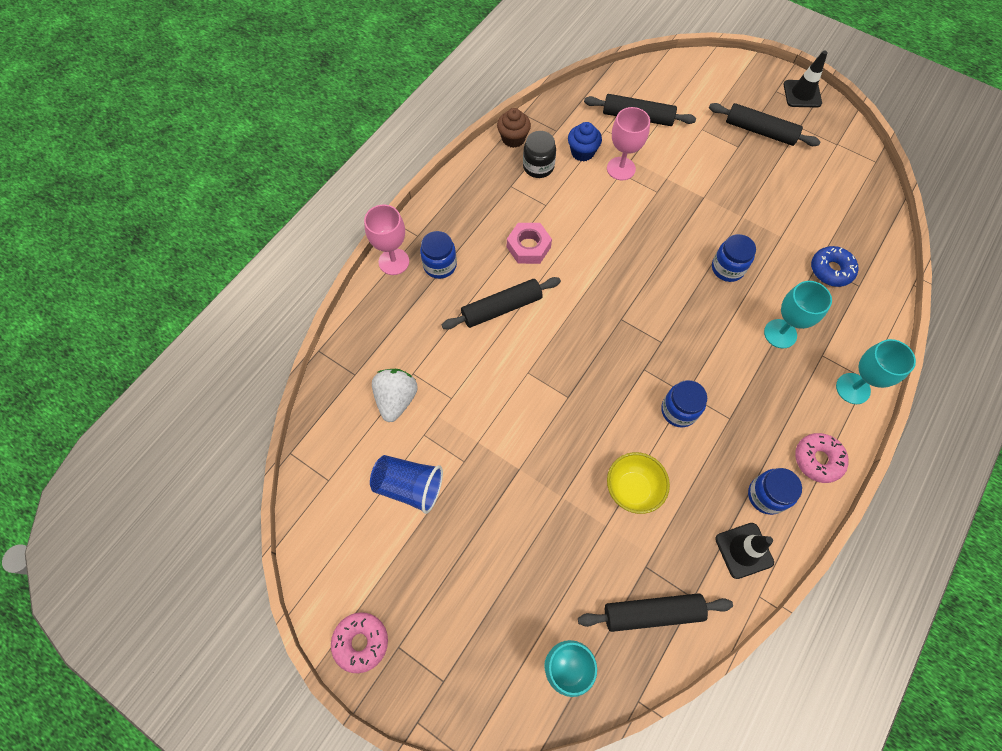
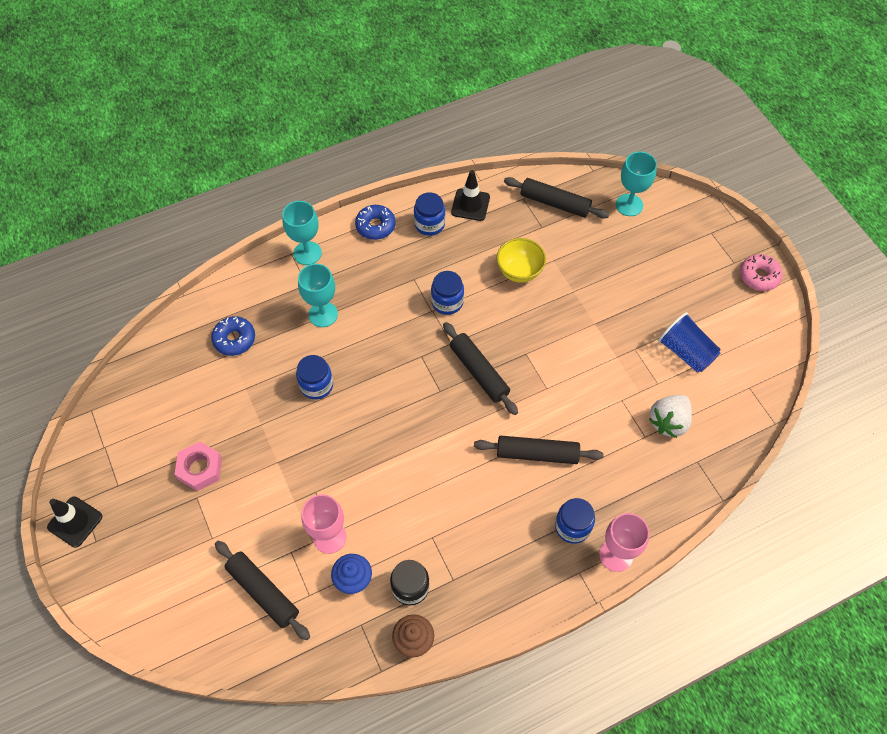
camera: 150 degrees left, 5 degrees down
(528, 247) = (477, 500): pink nut -> pink nut (200, 468)
(760, 131) = (159, 502): black rolling pin -> black rolling pin (479, 372)
(818, 460) = (375, 226): pink donut -> blue donut

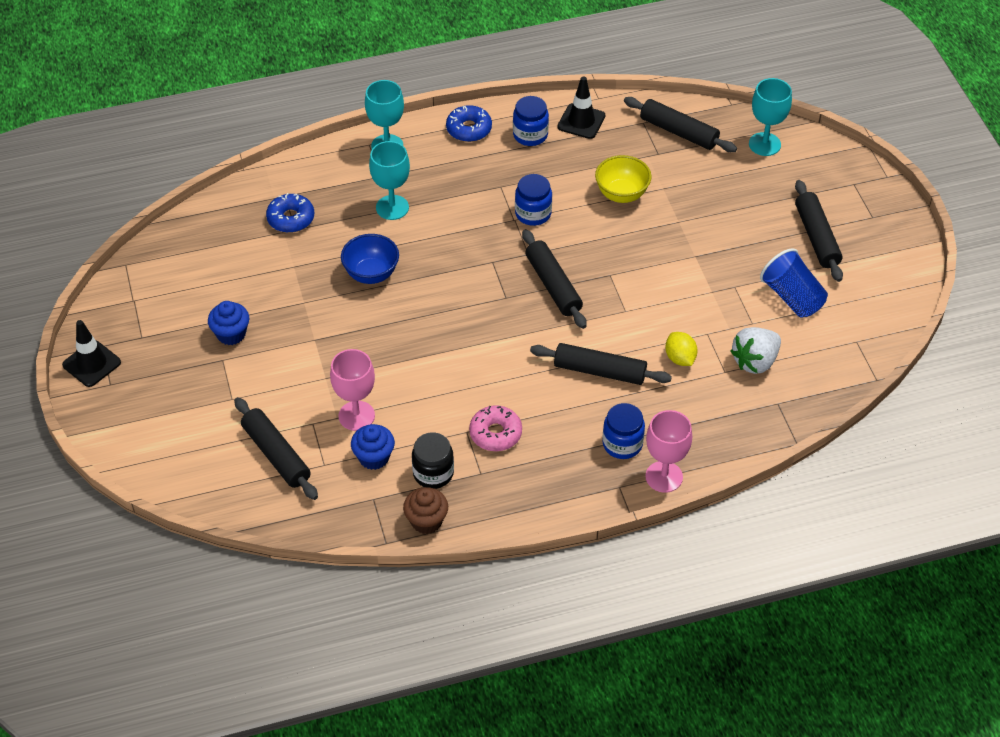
camera: 10 degrees right, 10 degrees down
(200, 468) = (231, 334): pink nut -> blue cupcake
(316, 385) = (371, 274): blue jar -> blue bowl
(604, 429) = (680, 358): none -> yellow lemon
(692, 289) = (817, 237): none -> black rolling pin
(759, 276) = (898, 234): pink donut -> pink donut (495, 433)

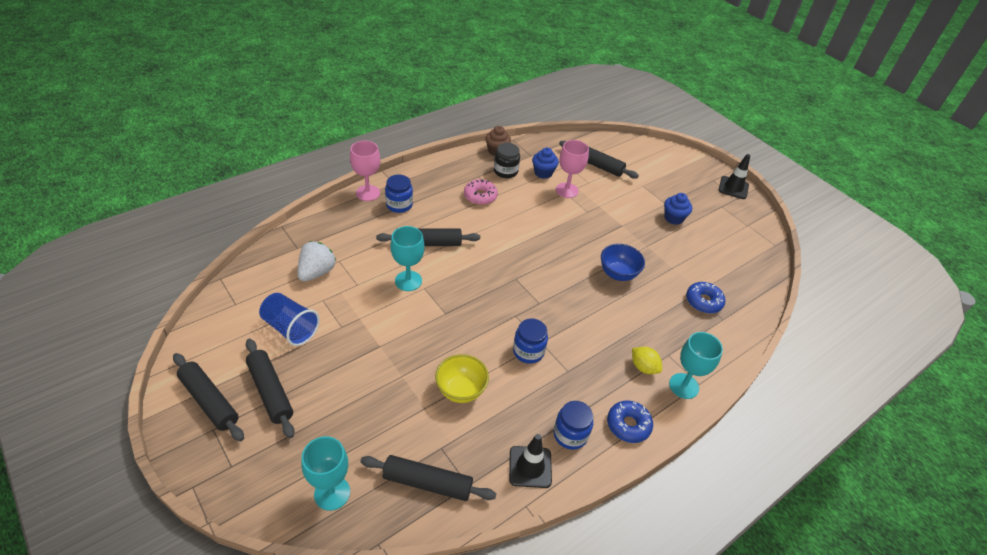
camera: 155 degrees right, 5 degrees down
(392, 207) = (639, 329): turquoise goblet -> turquoise goblet (408, 281)
(553, 285) = (485, 295): black rolling pin -> black rolling pin (210, 401)
(680, 358) = (374, 263): yellow lemon -> yellow lemon (643, 367)

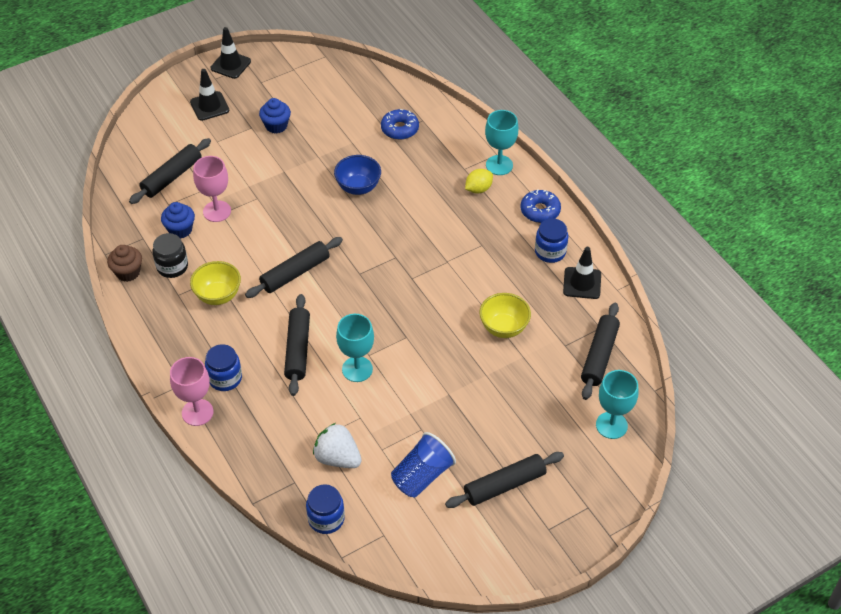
camera: 80 degrees left, 5 degrees up
(210, 401) = (516, 537): black rolling pin -> black rolling pin (295, 273)
(480, 196) = (218, 295): pink donut -> yellow bowl
(528, 351) = (458, 272): blue jar -> blue jar (326, 519)
(680, 179) = (209, 106): none -> black traffic cone

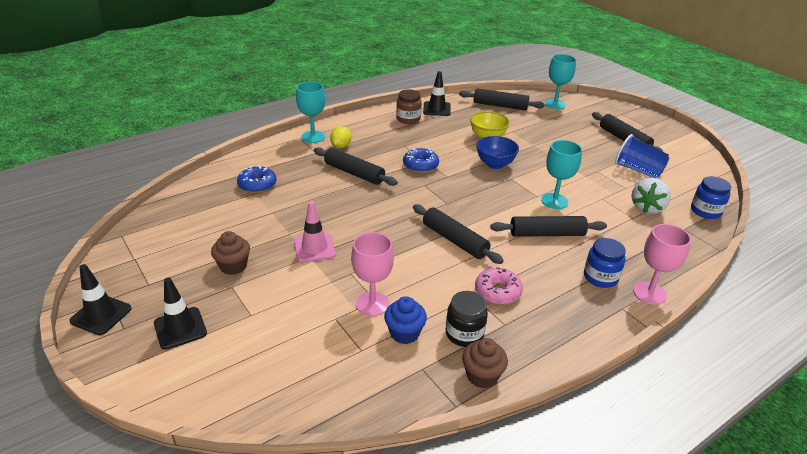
camera: 95 degrees left, 15 degrees down
(172, 177) = (312, 352): black rolling pin -> black rolling pin (354, 173)
(218, 295) = (497, 291): yellow bowl -> pink donut
(276, 126) = (233, 266): blue cupcake -> brown cupcake
(295, 174) = (314, 248): none -> pink traffic cone
(358, 187) = (336, 206): blue bowl -> blue bowl (495, 164)
(478, 189) = (341, 146): yellow lemon -> yellow lemon turned 60 degrees clockwise
(540, 211) = (365, 122): blue donut -> blue donut (420, 165)
(550, 252) = (408, 119): blue jar -> brown jar

